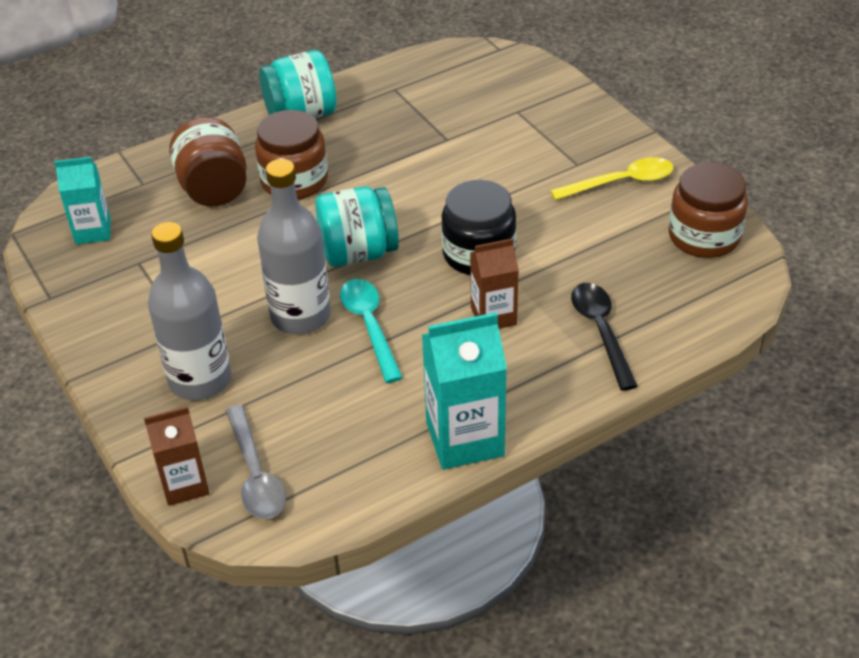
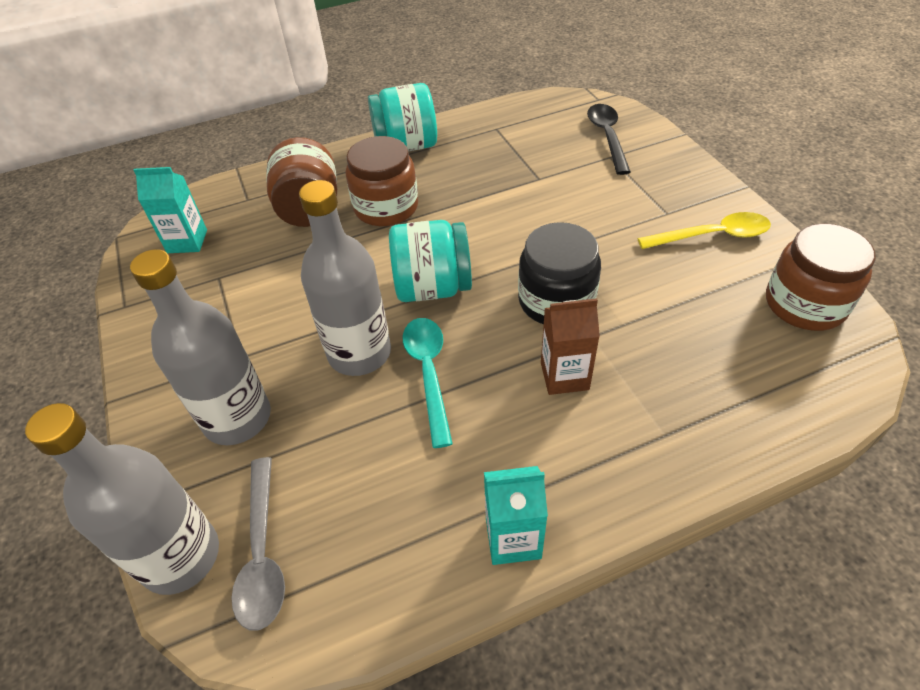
camera: 10 degrees right, 5 degrees up
(184, 484) = (180, 556): brown carton -> grey bottle
(465, 439) = (513, 538): turquoise carton -> turquoise carton, size x0.64
(601, 331) = (686, 409): black spoon -> black spoon (607, 137)

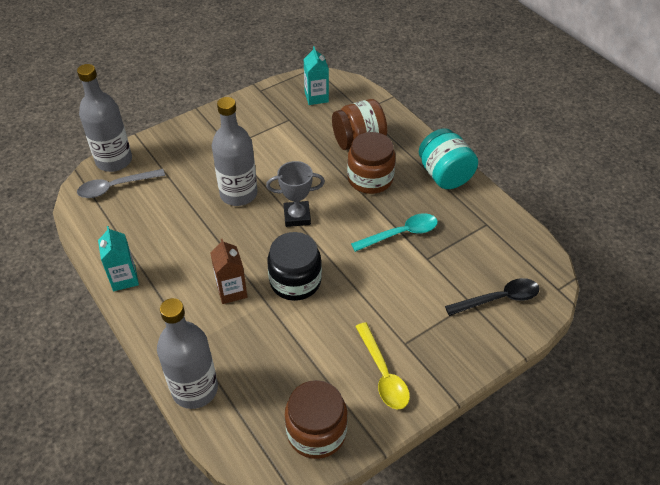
camera: 75 degrees right, 0 degrees up
(237, 418) = (189, 157): grey bottle -> grey bottle (195, 389)
(429, 373) = (227, 227): turquoise spoon -> turquoise spoon (401, 234)
(433, 287) = (297, 216): turquoise jar -> grey trophy

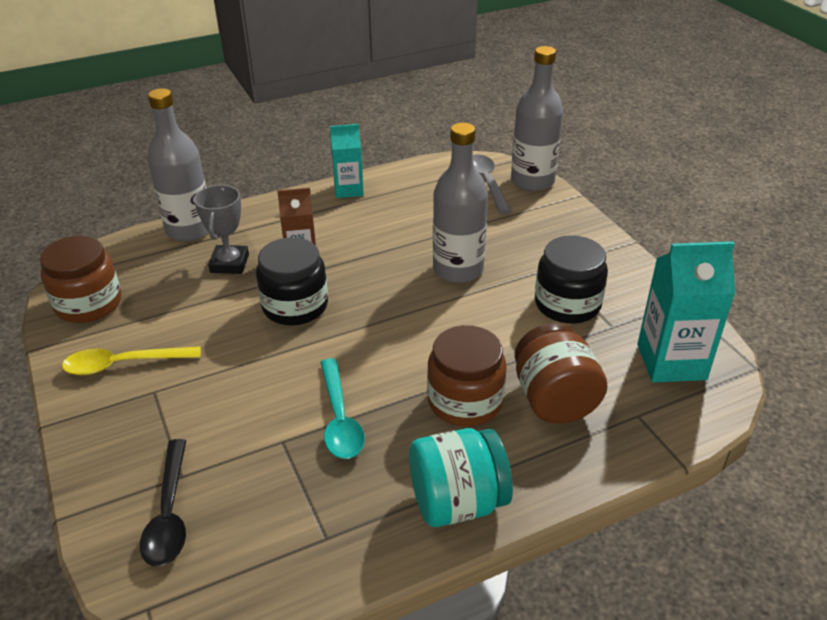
camera: 100 degrees right, 10 degrees down
(270, 138) = (567, 304): none -> black jar
(297, 216) = (404, 317): grey trophy -> grey trophy (229, 263)
(316, 97) = (671, 362): turquoise carton -> turquoise carton, size x1.57

